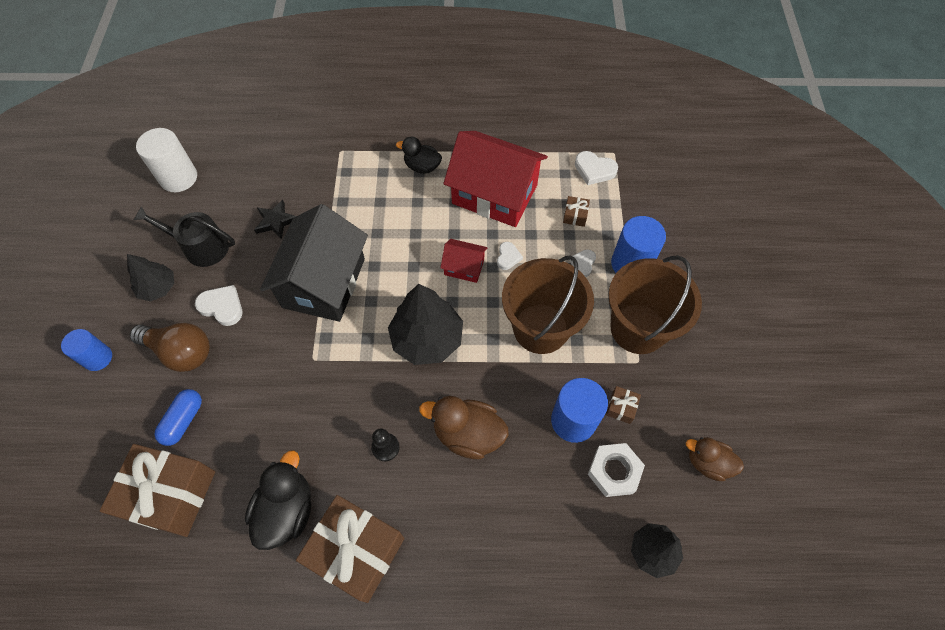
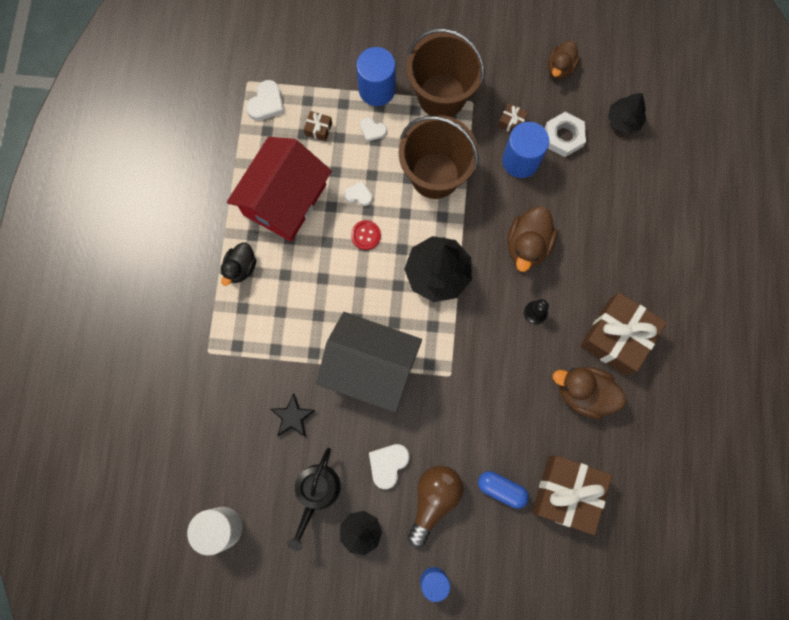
camera: 85 degrees left, 15 degrees up
(287, 510) = (584, 393): black duck -> brown duck
(464, 267) = (366, 235): red house -> red button

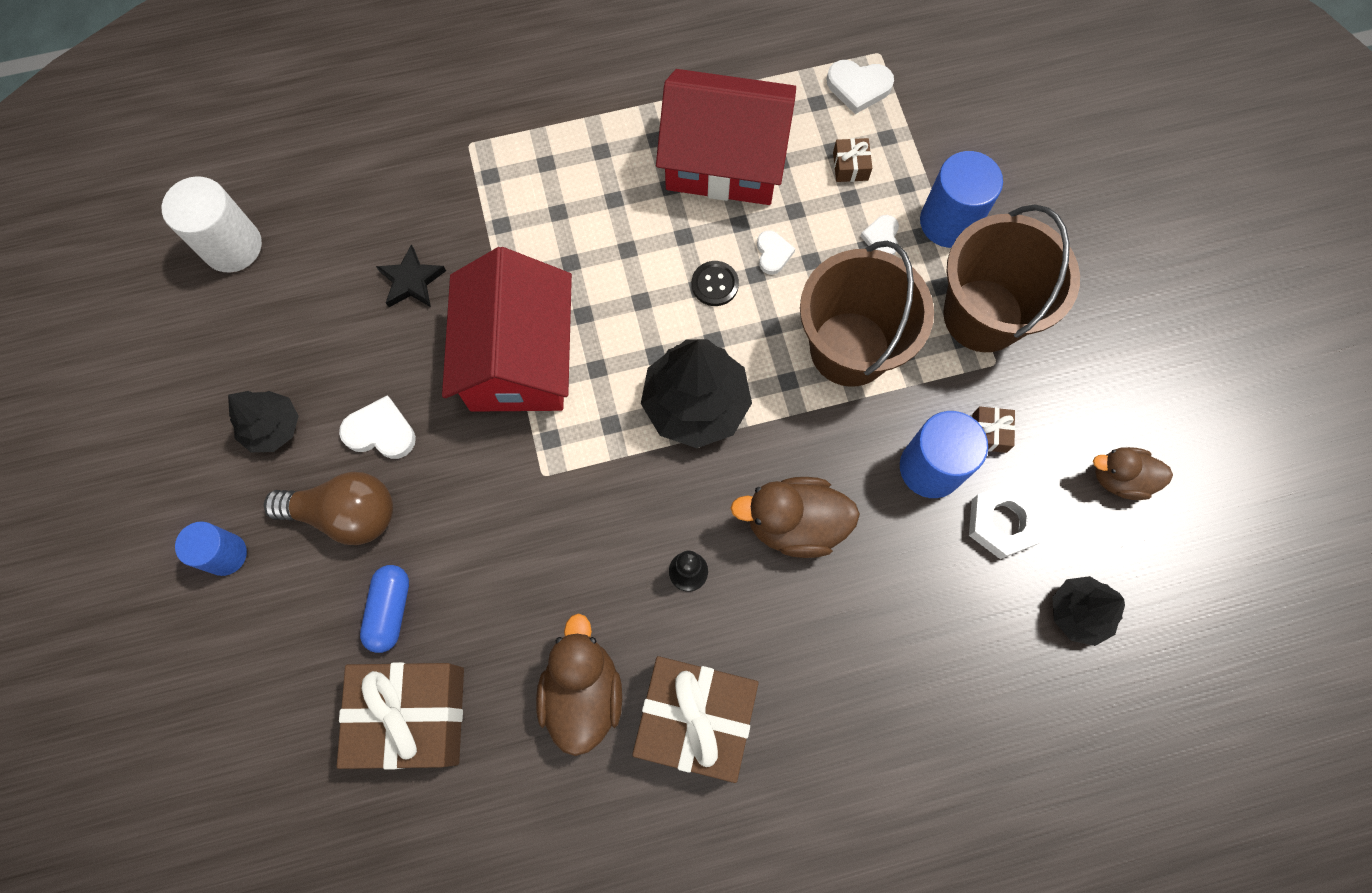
camera: 70 degrees right, 5 degrees down
(241, 268) = (603, 141): black duck -> none
(316, 493) = (312, 349): black watering can -> none
(366, 235) = (715, 284): red button -> black button
(370, 366) = (519, 358): black house -> red house

